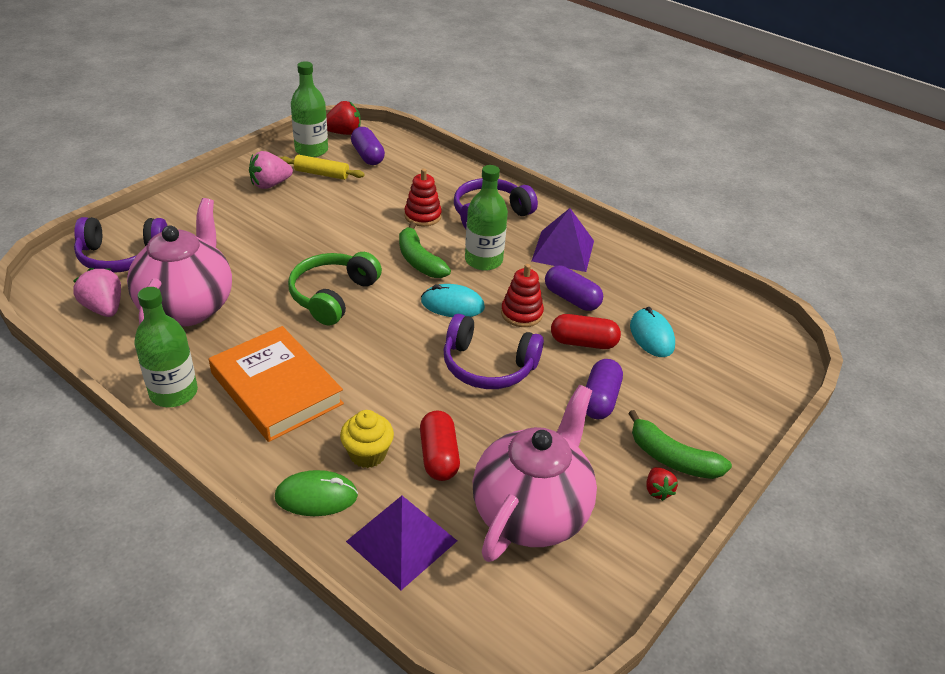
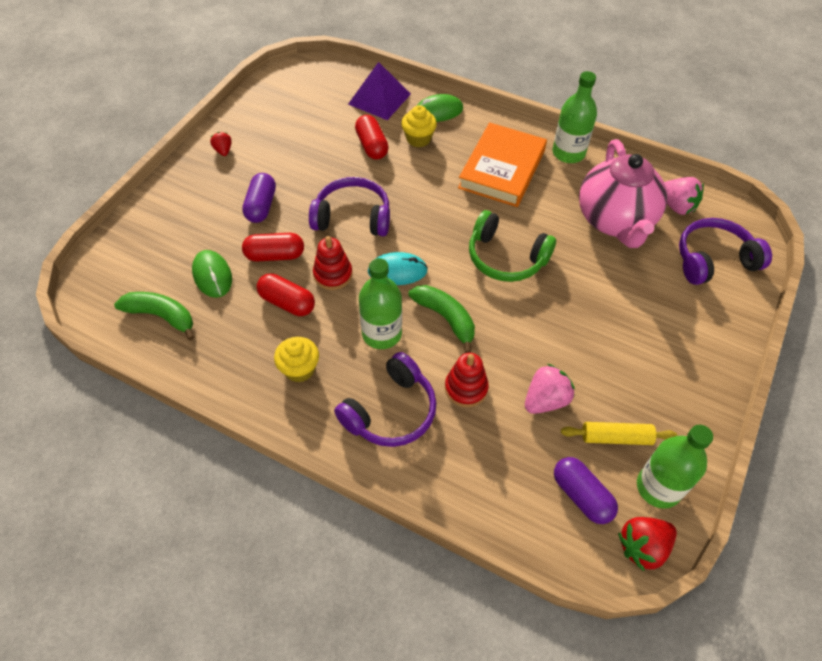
camera: 170 degrees right, 15 degrees up
(270, 184) = (660, 400): pink strawberry -> pink strawberry (545, 400)
(276, 388) = (502, 169): orange book -> orange book turned 75 degrees clockwise
(332, 295) = (506, 258): green headphones -> green headphones turned 105 degrees clockwise
(531, 512) = (306, 125): pink teapot -> none
(563, 250) = (299, 369): purple pyramid -> yellow cupcake
(571, 299) = (287, 302): purple capsule -> red capsule
(651, 336) = (212, 275): turquoise mouse -> green mouse
(672, 458) = (210, 173): green banana -> green banana (161, 316)

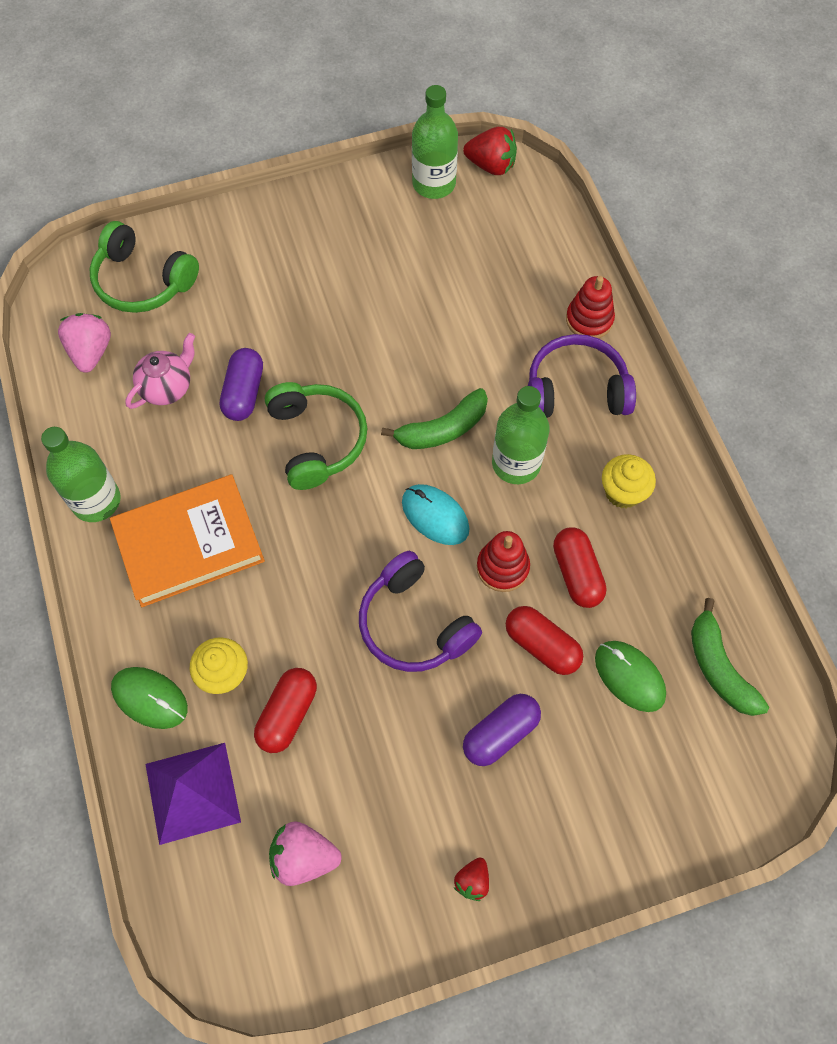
camera: 135 degrees left, 10 degrees up
(212, 275) = (629, 676): green mouse -> green mouse turned 60 degrees counterclockwise
(446, 318) = (442, 429): green banana -> green banana turned 120 degrees counterclockwise
(466, 388) = (493, 357): red stacking toy -> red stacking toy (589, 319)
(545, 400) = (440, 297): pink strawberry -> pink strawberry (304, 857)
(581, 496) = (494, 221): purple capsule -> purple capsule (244, 392)
(615, 221) = (167, 387): pink teapot -> pink teapot, size x0.50
(616, 438) = (421, 232): yellow rolling pin -> none
(713, 260) = (142, 281): purple headphones -> green headphones

